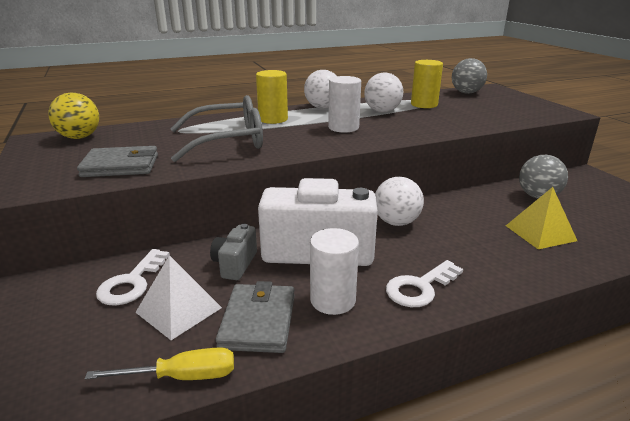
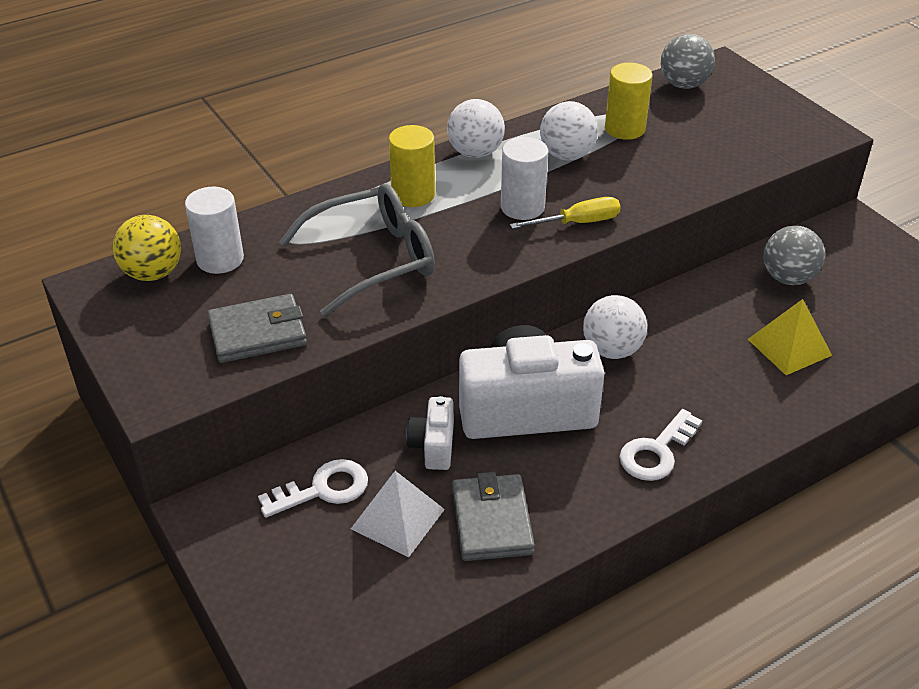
camera: 10 degrees left, 15 degrees up
(132, 282) = (323, 489): white key -> white key turned 120 degrees counterclockwise
(182, 376) = (441, 595): yellow screwdriver -> yellow screwdriver (578, 223)
(235, 264) = (433, 446): grey camera -> white camera
(333, 300) = (564, 482): white cylinder -> white cylinder (220, 259)

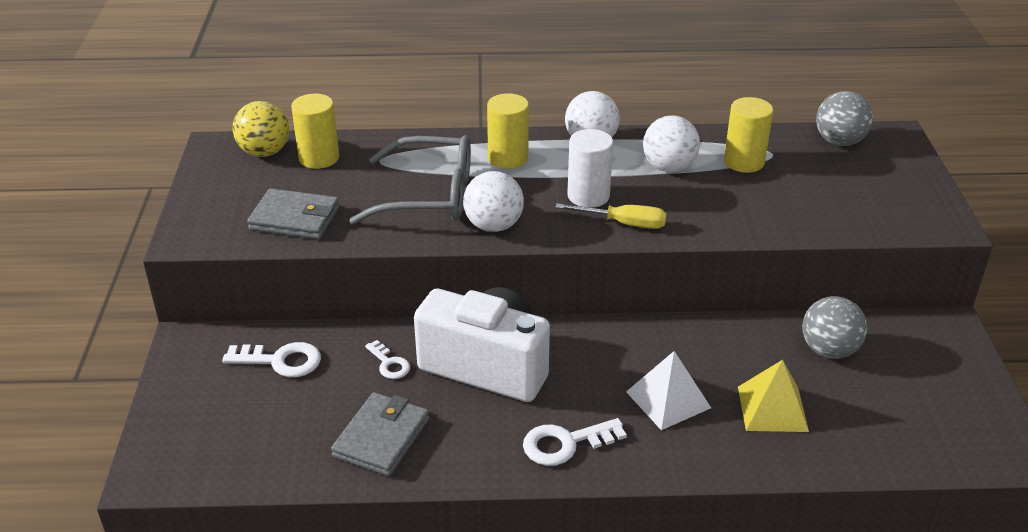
camera: 30 degrees right, 5 degrees down
(220, 259) = (319, 158): white cylinder -> yellow cylinder
(398, 519) = (314, 405): white pyramid -> white pyramid (668, 400)
(433, 446) = (389, 364): white camera -> white key
(612, 350) = (604, 348): white ball -> white ball (493, 226)

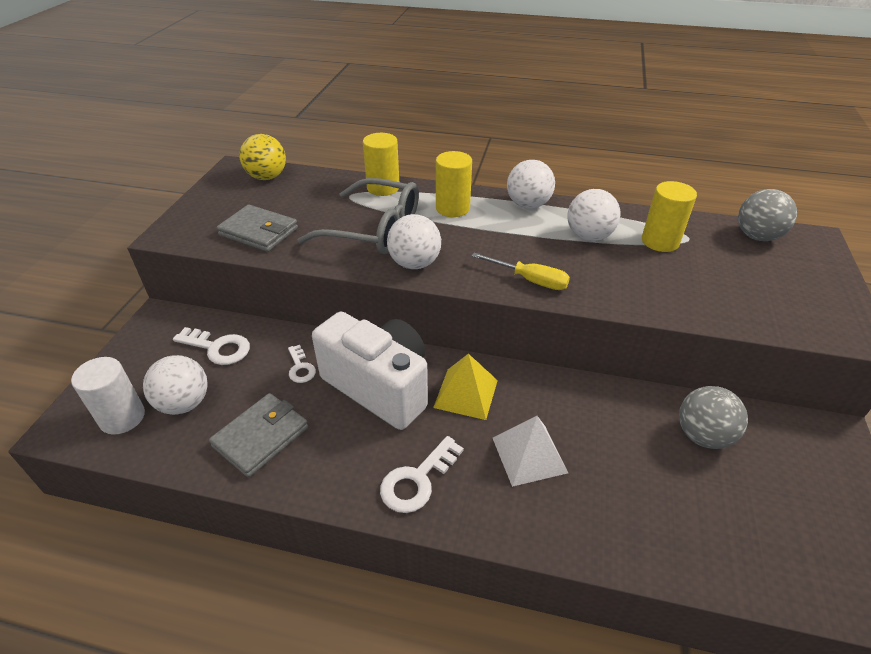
camera: 15 degrees right, 5 degrees up
(275, 423) = (184, 403): none -> white ball
(319, 158) = (304, 187): yellow cylinder -> yellow cylinder (383, 188)
(566, 443) = (417, 480): white key -> white key turned 45 degrees counterclockwise
(588, 196) = (507, 250): white cylinder -> white cylinder (122, 417)
(772, 408) = (629, 487): yellow pyramid -> yellow pyramid (466, 393)

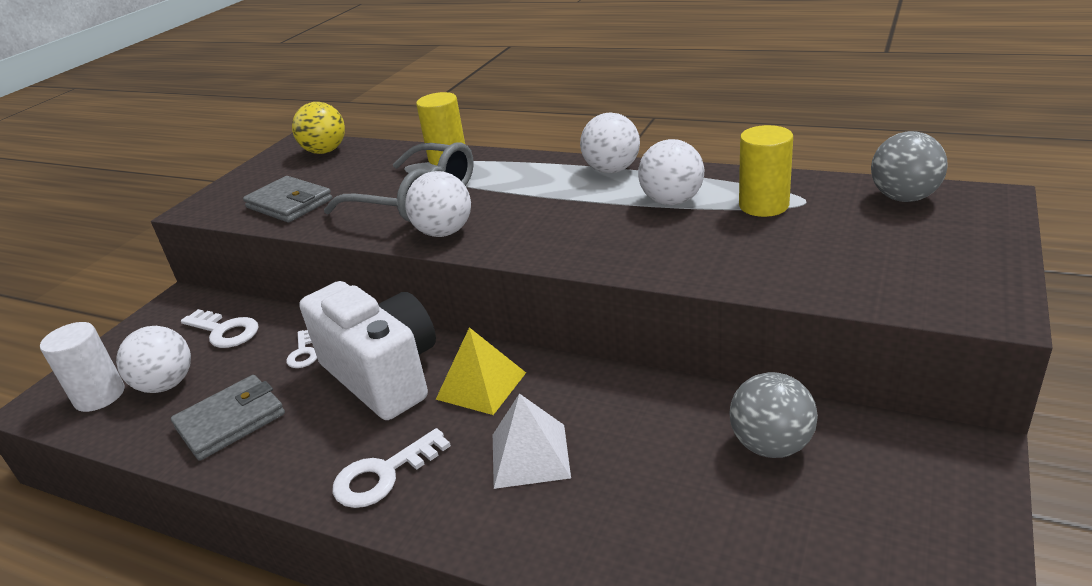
camera: 15 degrees right, 10 degrees down
(452, 208) = (518, 176): yellow cylinder -> none
(530, 280) = (572, 248): yellow screwdriver -> none

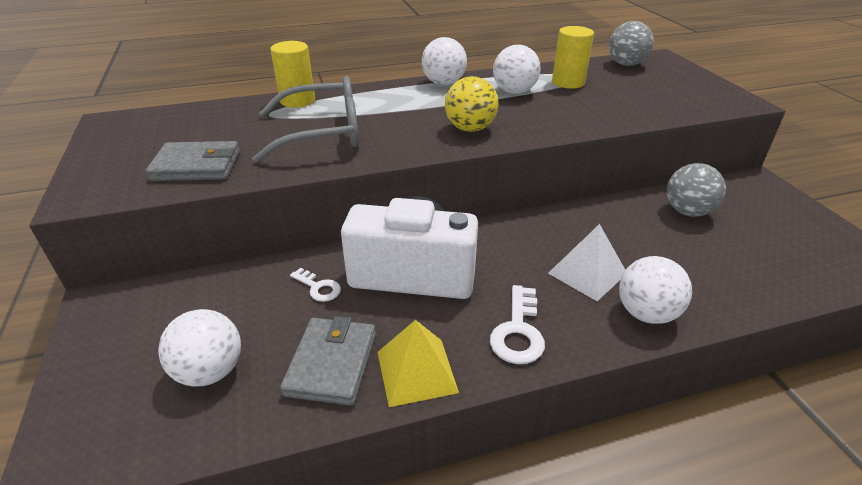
camera: 45 degrees left, 5 degrees up
(99, 396) = (137, 419): white cylinder -> none
(225, 331) = (205, 304): white key -> none
(325, 151) = (157, 120): yellow ball -> yellow ball (470, 129)
(444, 232) = (390, 147): white ball -> white ball (646, 313)
(481, 386) = (495, 249): yellow pyramid -> yellow pyramid (416, 371)

